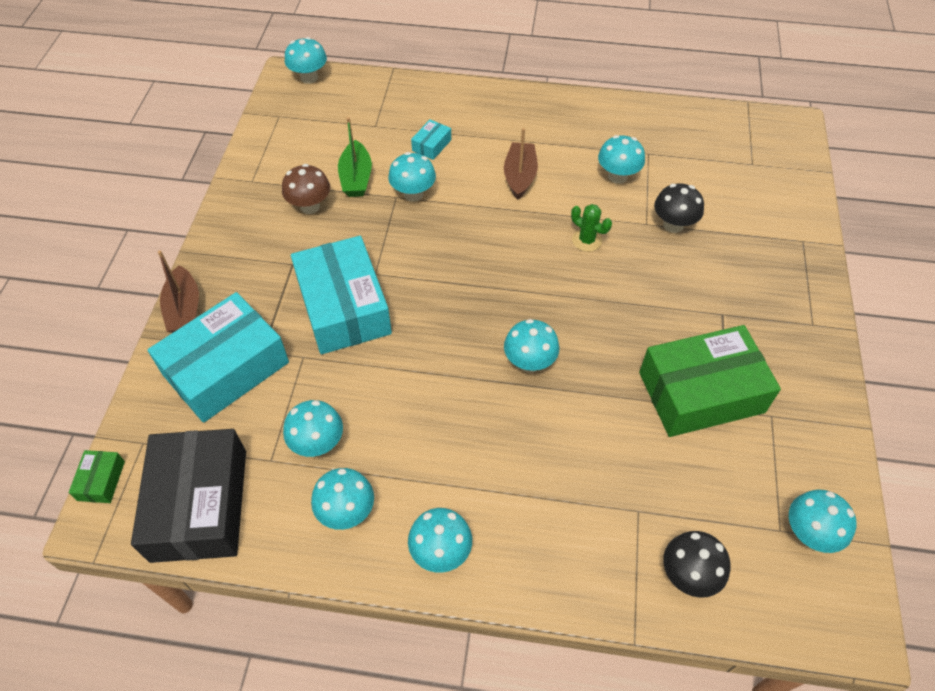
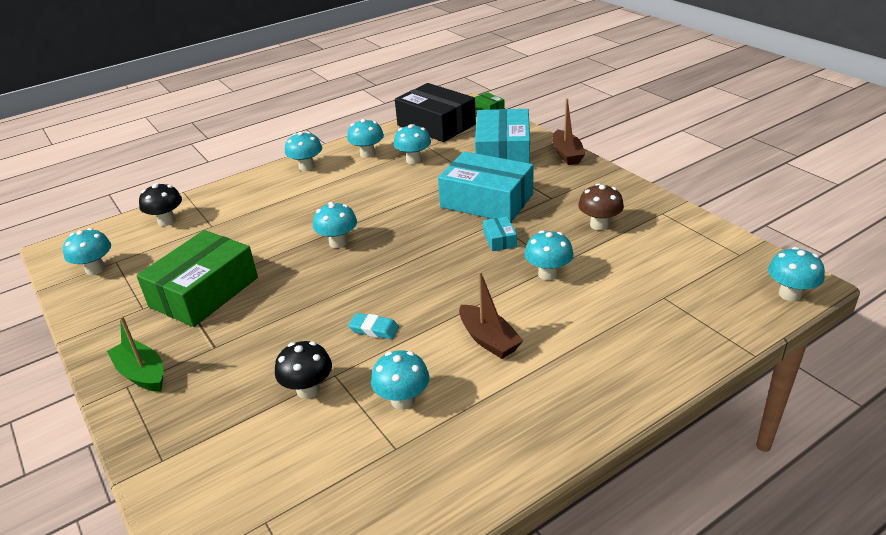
camera: 140 degrees right, 20 degrees down
(184, 309) = (567, 154): brown boat -> brown boat turned 135 degrees counterclockwise
(356, 178) = (604, 257): green boat -> green boat (142, 374)
(431, 145) = (596, 314): turquoise box -> turquoise box (499, 240)
(587, 240) = (374, 329): green cactus -> turquoise eraser

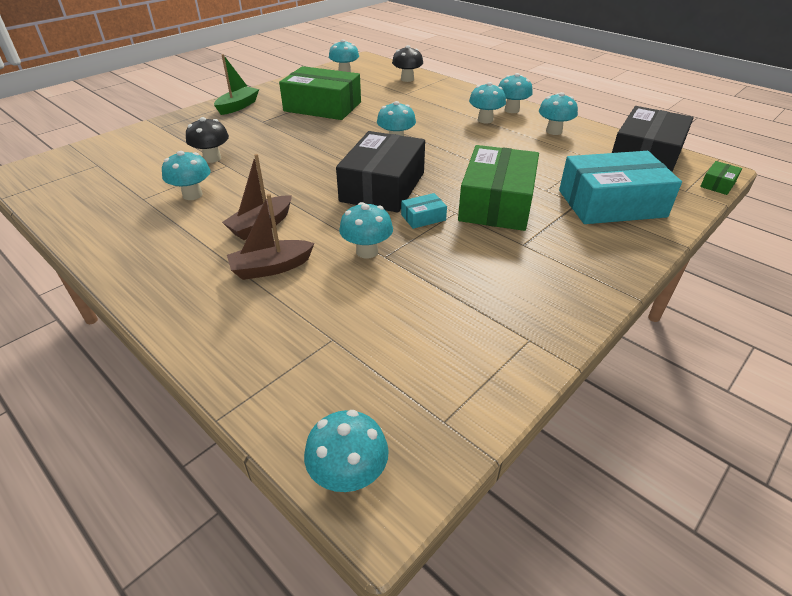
camera: 75 degrees right, 5 degrees up
(374, 329) = (278, 172): turquoise eraser -> none
(414, 160) = (557, 154): turquoise mushroom -> turquoise mushroom (485, 120)
(436, 258) = (383, 187): none -> black box
(486, 201) = (497, 203): turquoise box -> green box
(567, 154) = (642, 250): brown boat -> brown boat (271, 268)
(599, 225) = (477, 283): brown mushroom -> none

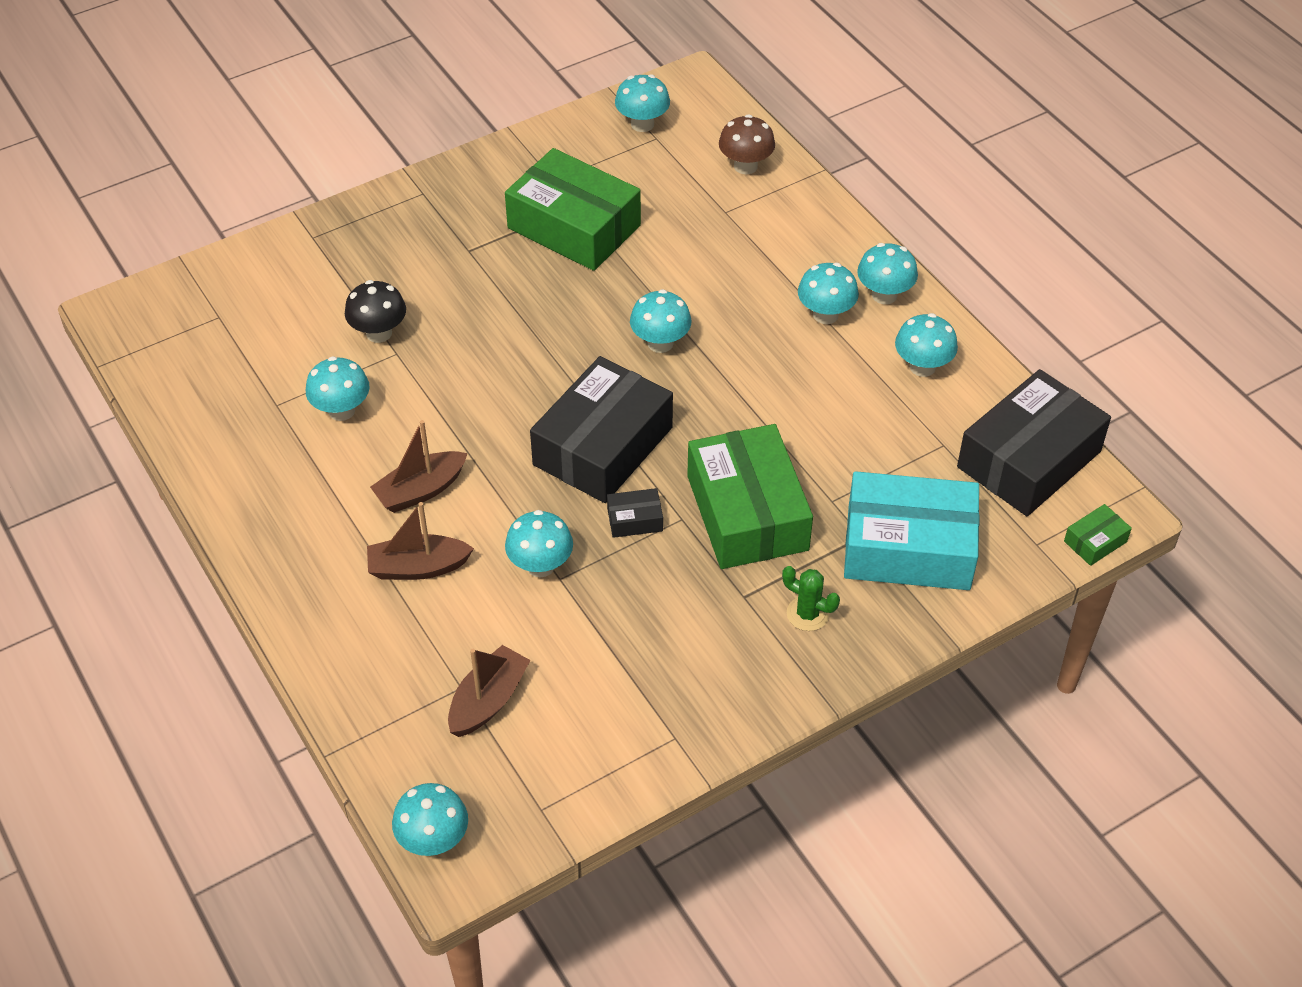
camera: 15 degrees right, 10 degrees up
(238, 106) = (439, 201): green boat -> none
(360, 344) = (488, 700): none -> brown boat
(407, 79) = (745, 166): black mushroom -> brown mushroom
(423, 217) = (635, 519): turquoise box -> black box
(497, 203) = (747, 513): green box -> green box turned 45 degrees counterclockwise
(574, 246) = (807, 614): none -> green cactus

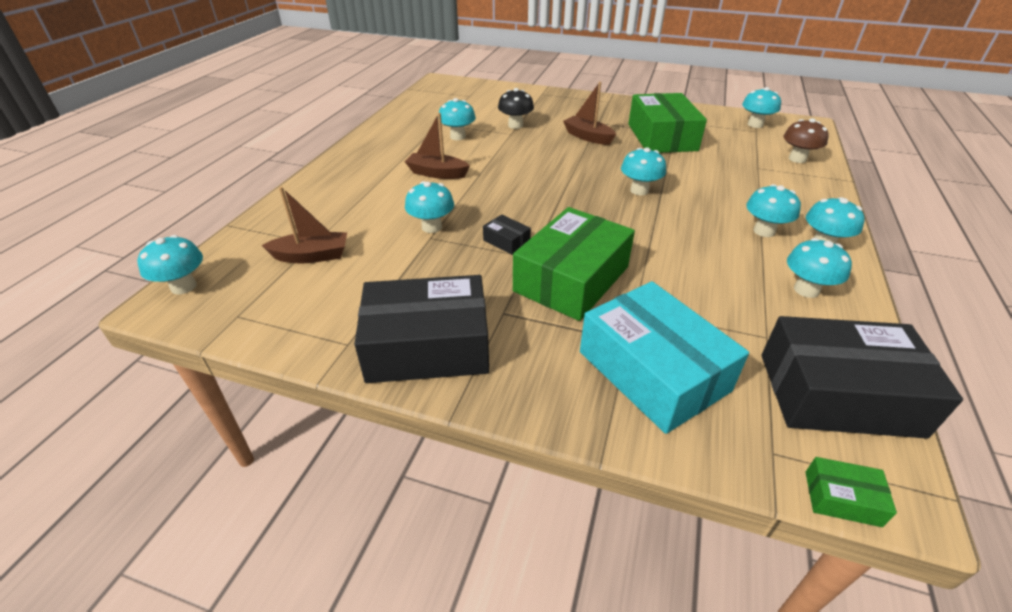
camera: 50 degrees right, 10 degrees down
(418, 567) = (385, 194): brown boat -> brown boat (588, 137)
(603, 446) = (542, 207): black box -> black box (427, 346)
(807, 614) = (525, 351): green cactus -> none

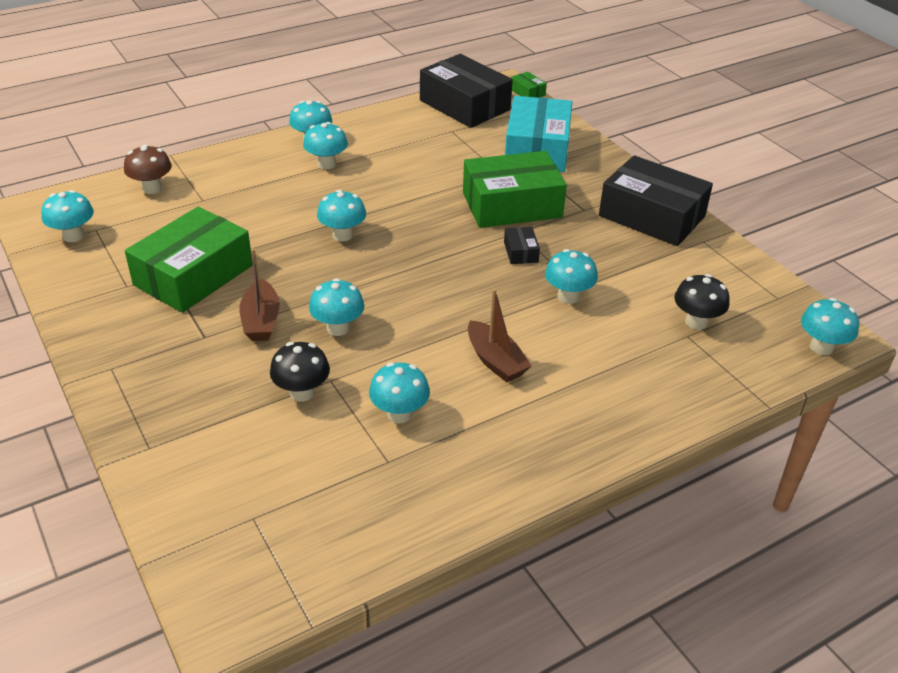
camera: 140 degrees left, 0 degrees up
(312, 256) = (696, 322): brown boat -> black mushroom
(806, 290) = (382, 132): turquoise mushroom -> turquoise mushroom (338, 328)

